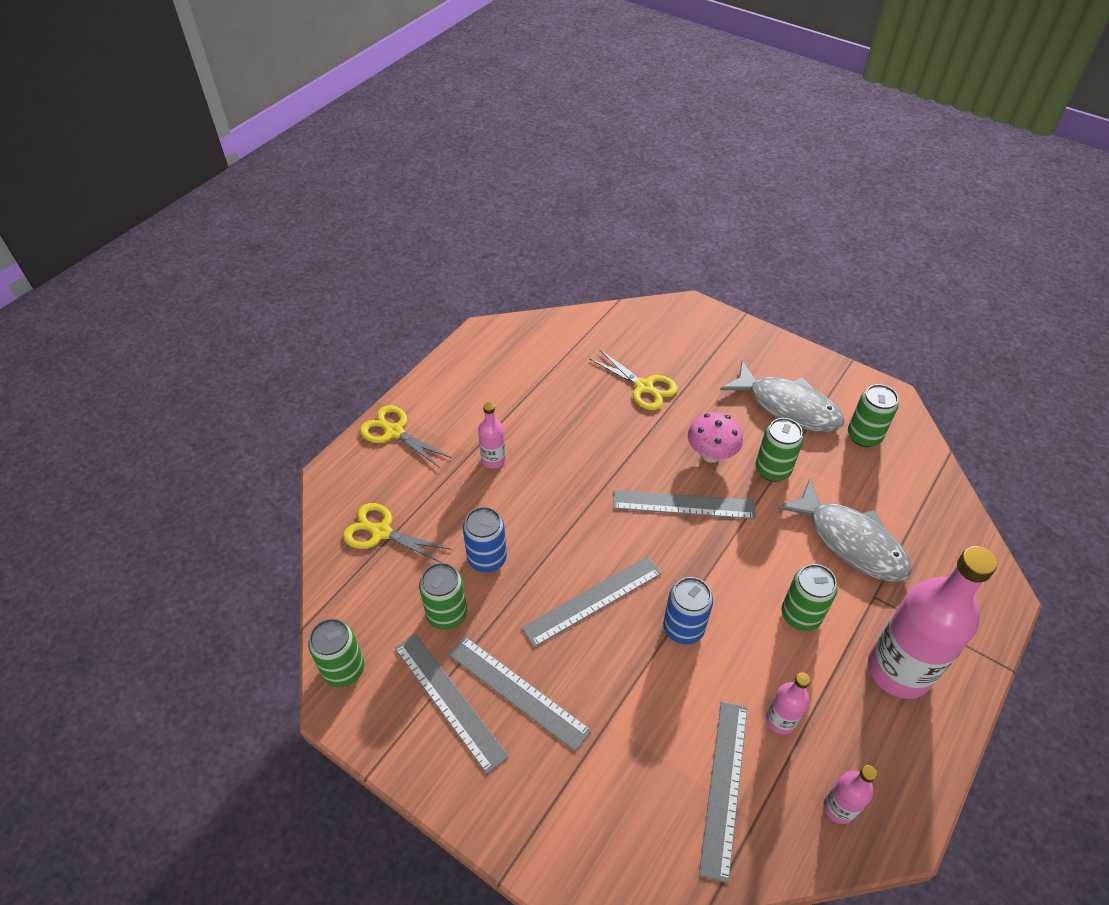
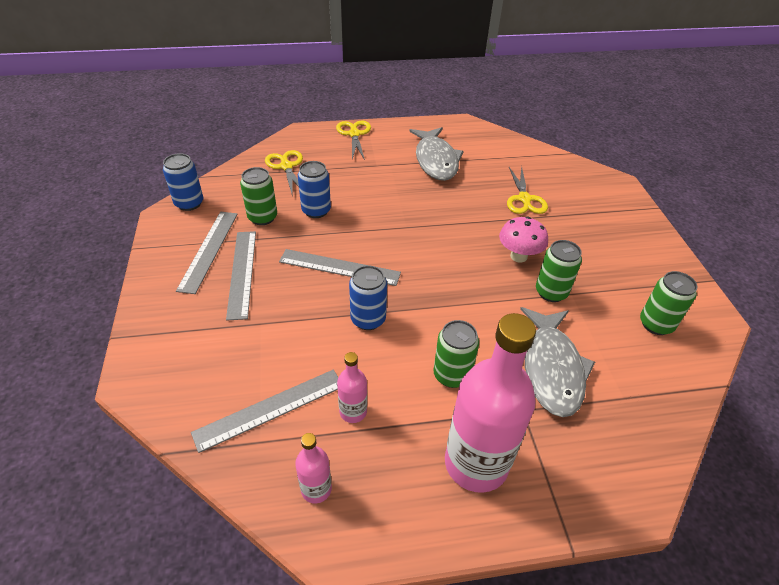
camera: 45 degrees right, 5 degrees down
(344, 669) = (189, 203): green can -> blue can
(493, 460) = (384, 175): pink bottle -> none
(683, 504) = (462, 266): grey ruler -> none
(788, 406) = (616, 270): grey fish -> grey fish (436, 160)

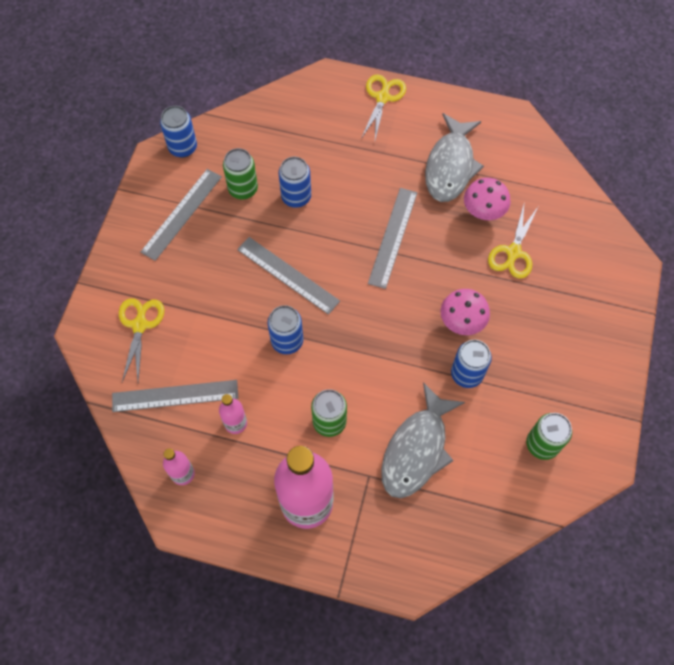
camera: 25 degrees right, 20 degrees up
(242, 273) = (201, 251): grey ruler -> grey ruler (392, 237)
(286, 166) = (292, 125): yellow scissors -> yellow scissors (140, 325)
(482, 181) = (483, 212): none -> pink mushroom
(551, 292) = (466, 374): green can -> blue can

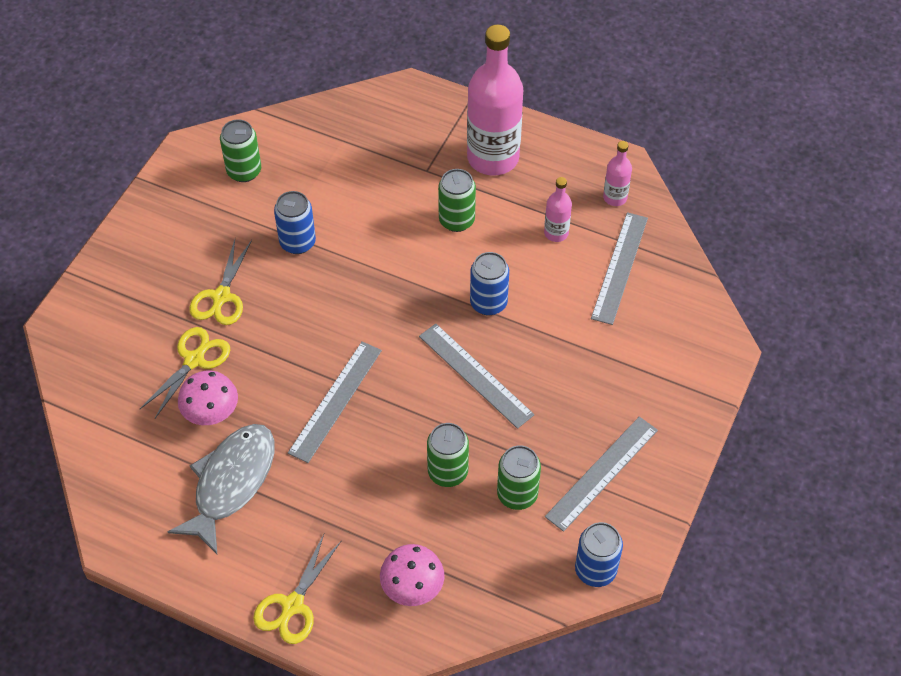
camera: 170 degrees left, 10 degrees down
(140, 325) = (658, 345): yellow scissors -> yellow scissors (221, 297)
(175, 395) = (620, 267): grey ruler -> grey ruler turned 75 degrees counterclockwise
(296, 197) = (448, 472): blue can -> green can
(417, 449) = (372, 184): grey fish -> none
(461, 322) = (285, 293): pink mushroom -> pink mushroom (412, 589)

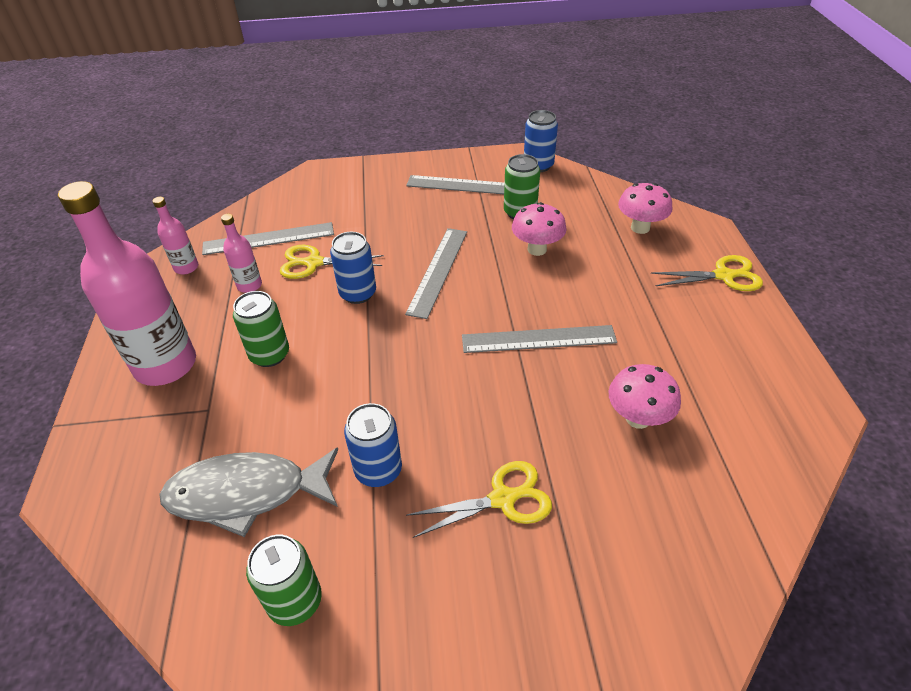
camera: 120 degrees left, 10 degrees down
(194, 359) = (597, 472): yellow scissors -> yellow scissors (313, 263)
(231, 483) = (681, 364): grey fish -> grey fish (246, 494)
(448, 472) = (537, 249): green can -> pink mushroom

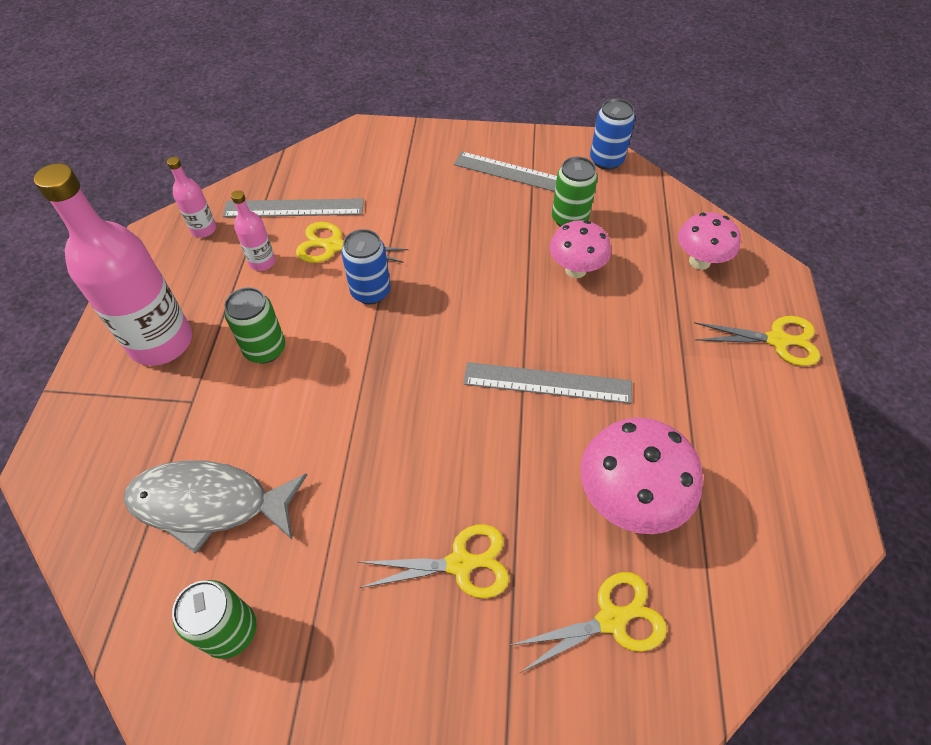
camera: 10 degrees right, 10 degrees up
(378, 470) = (343, 504): blue can -> none
(438, 271) = (461, 279): grey ruler -> none
(637, 418) = (628, 499): pink mushroom -> pink mushroom, size x1.51
(654, 518) = (612, 619): none -> yellow scissors

